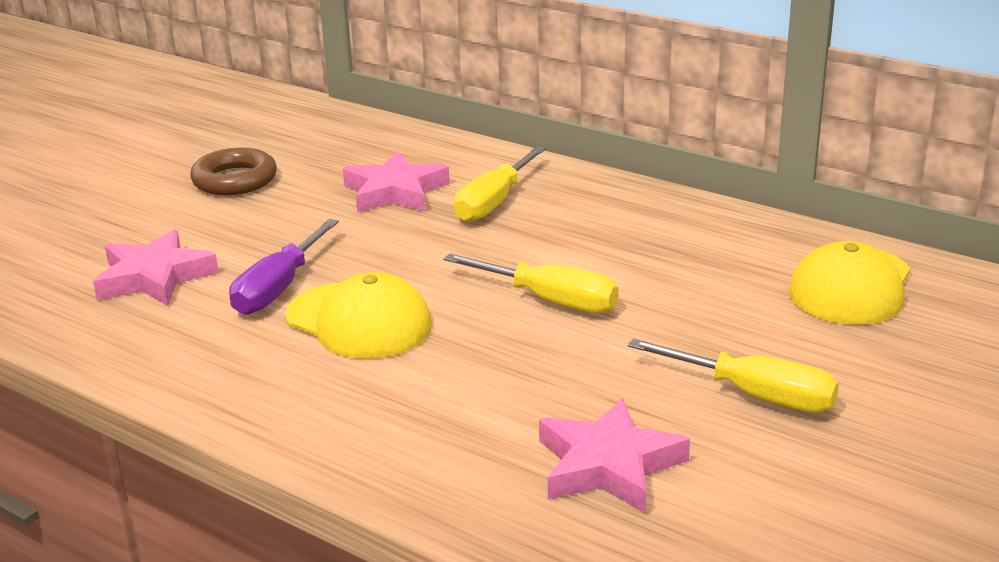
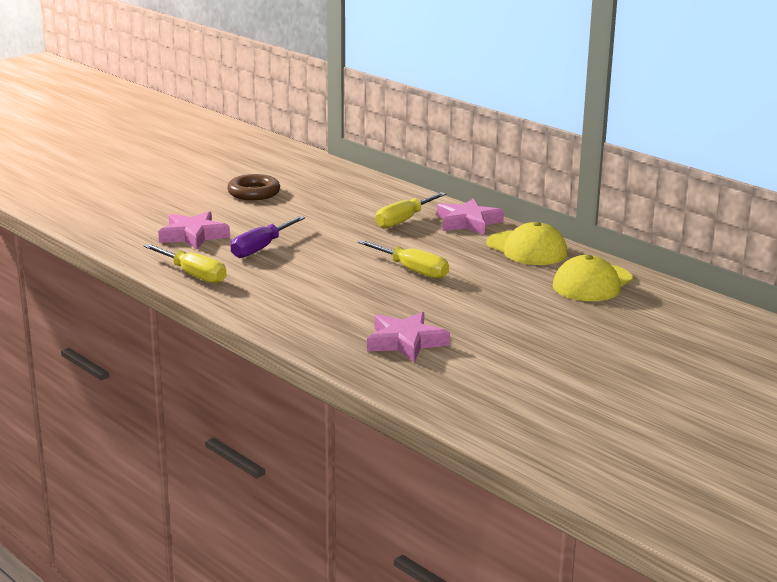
camera: 10 degrees right, 5 degrees down
(359, 321) = (300, 268): yellow cap -> yellow cap (527, 249)
(395, 192) = (347, 209): pink star -> pink star (468, 222)
(754, 395) = (502, 324): yellow screwdriver -> yellow screwdriver (193, 275)

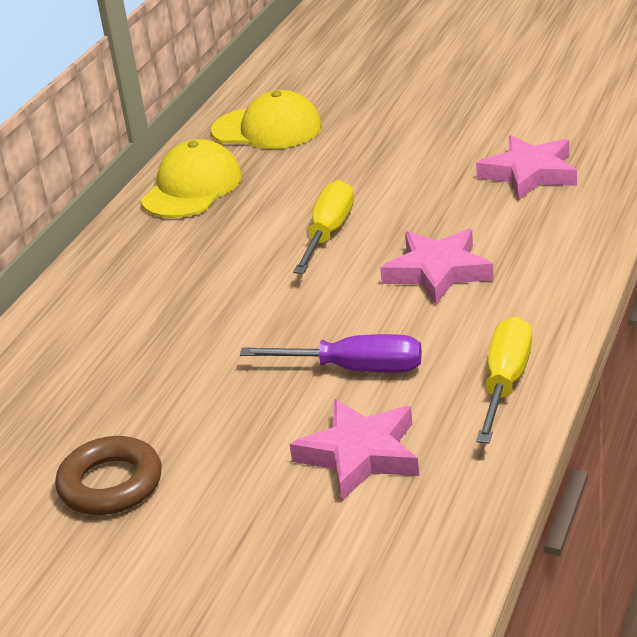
camera: 110 degrees left, 10 degrees up
(404, 220) = (149, 297): yellow screwdriver -> none
(468, 222) = (123, 250): pink star -> pink star (438, 272)

